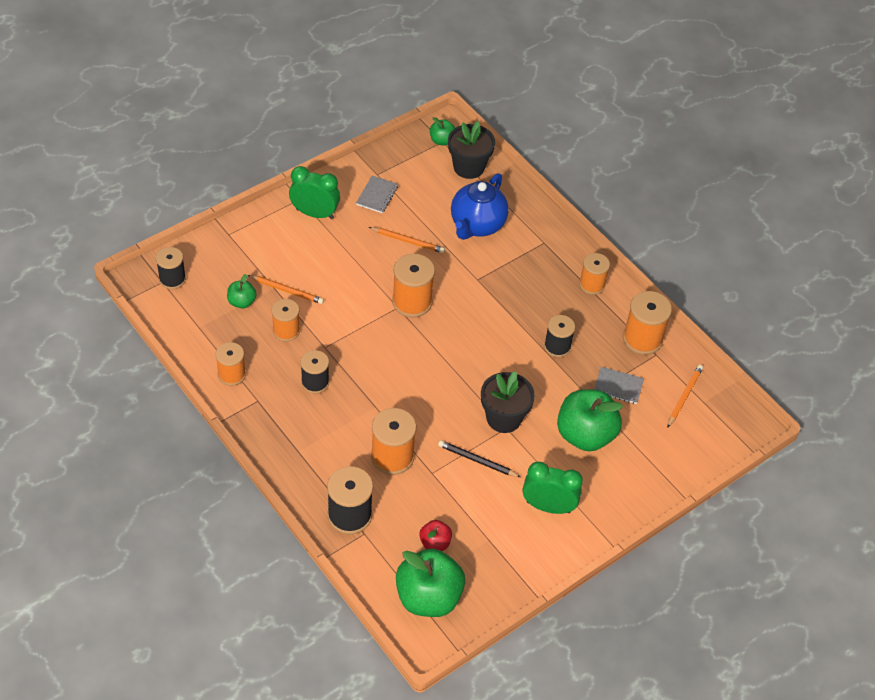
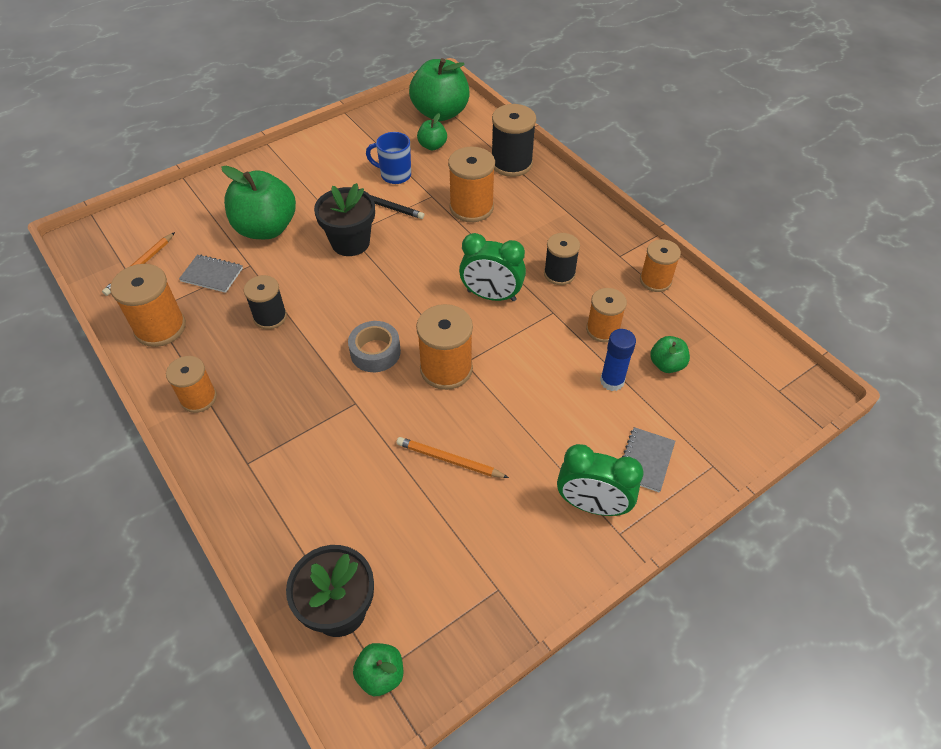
camera: 175 degrees left, 0 degrees up
(172, 279) = (767, 394): black spool -> none
(286, 290) = (612, 381): orange pencil -> blue glue stick
(377, 195) = (497, 543): grey notebook -> grey notebook (645, 460)
(435, 543) = (432, 146): red apple -> green apple
(467, 316) = (375, 352): none -> grey tape
(472, 501) = (394, 175): none -> blue mug
(477, 225) = (343, 490): blue teapot -> none
(548, 506) = (321, 171): green clock -> green clock (491, 296)

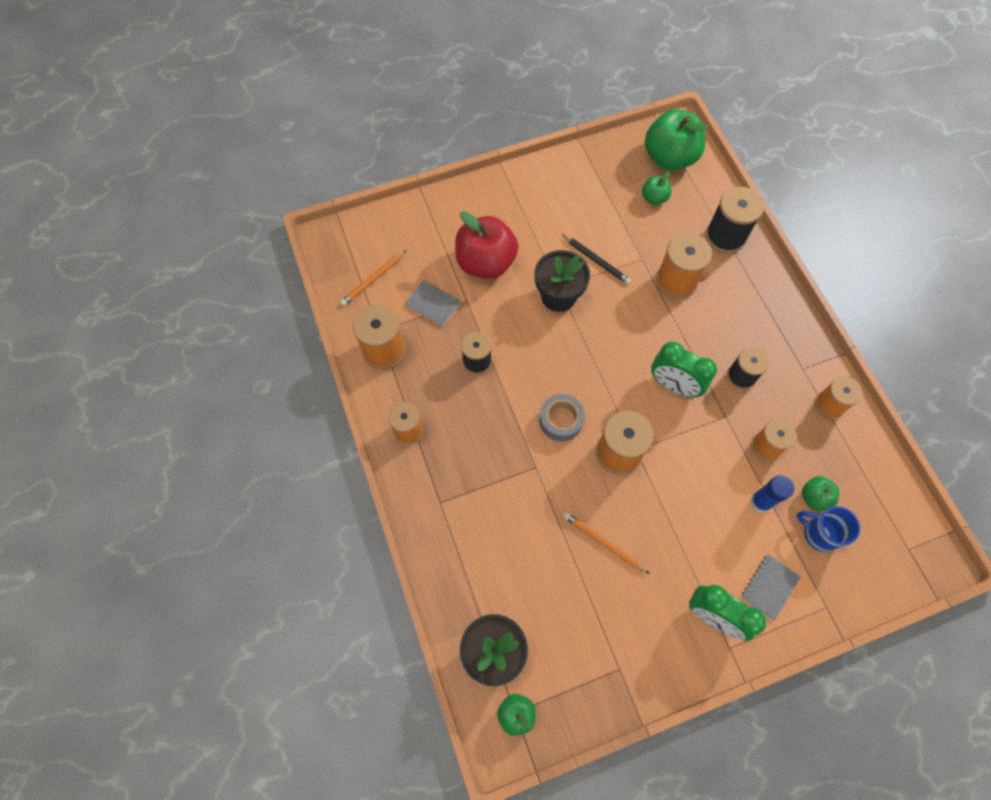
camera: 15 degrees right, 15 degrees up
(266, 228) = (486, 263): green apple -> red apple
(394, 175) = (612, 226): blue mug -> blue mug (819, 534)

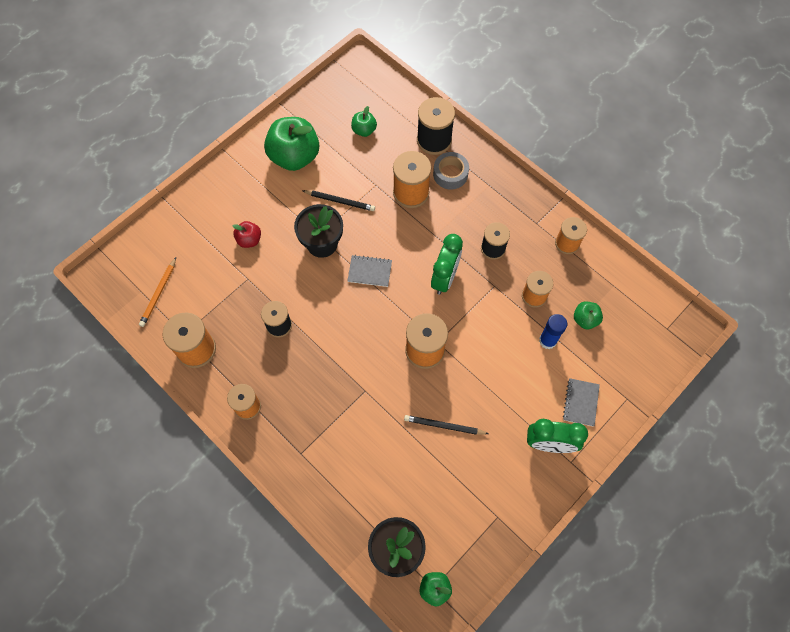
camera: 25 degrees left, 0 degrees up
(433, 304) = (220, 293): grey notebook -> grey notebook (370, 271)
(486, 263) = (249, 240): red apple -> red apple, size x0.48
(561, 420) = (368, 344): grey tape -> grey tape (450, 174)
(604, 543) = (444, 426): orange pencil -> black pencil
(669, 158) = (362, 91): green apple -> green apple (294, 157)
(674, 385) = (444, 278): green clock -> green clock turned 75 degrees counterclockwise
(819, 534) = (599, 346): blue mug -> none

